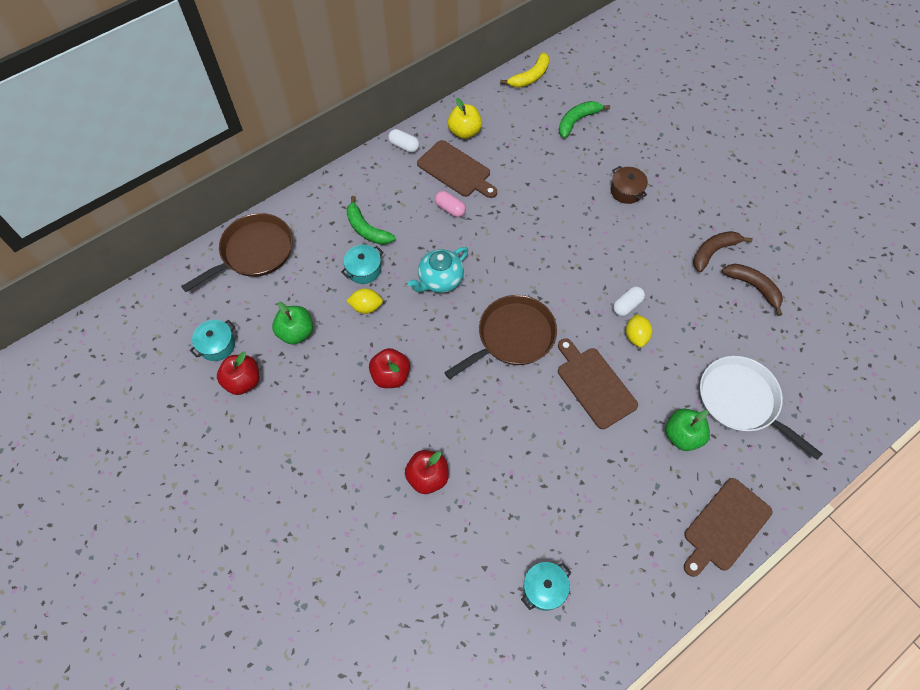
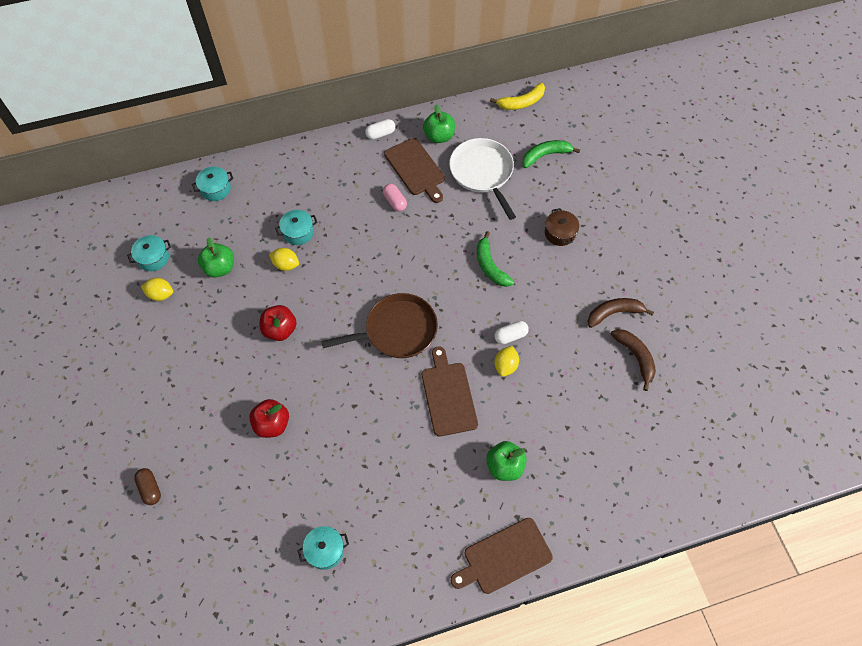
camera: 20 degrees right, 0 degrees up
(243, 381) = (161, 294): red apple -> yellow lemon
(254, 252) = (215, 189): brown pan -> turquoise pot
(326, 594) = (150, 489): none -> brown capsule
(366, 229) = (316, 197): green banana -> green banana (490, 266)
(404, 146) = (380, 134): white capsule -> white capsule turned 75 degrees counterclockwise
(440, 280) = (357, 261): turquoise teapot -> none
(464, 132) = (439, 136): yellow apple -> green apple
(741, 401) = (573, 454): white pan -> white pan (482, 173)

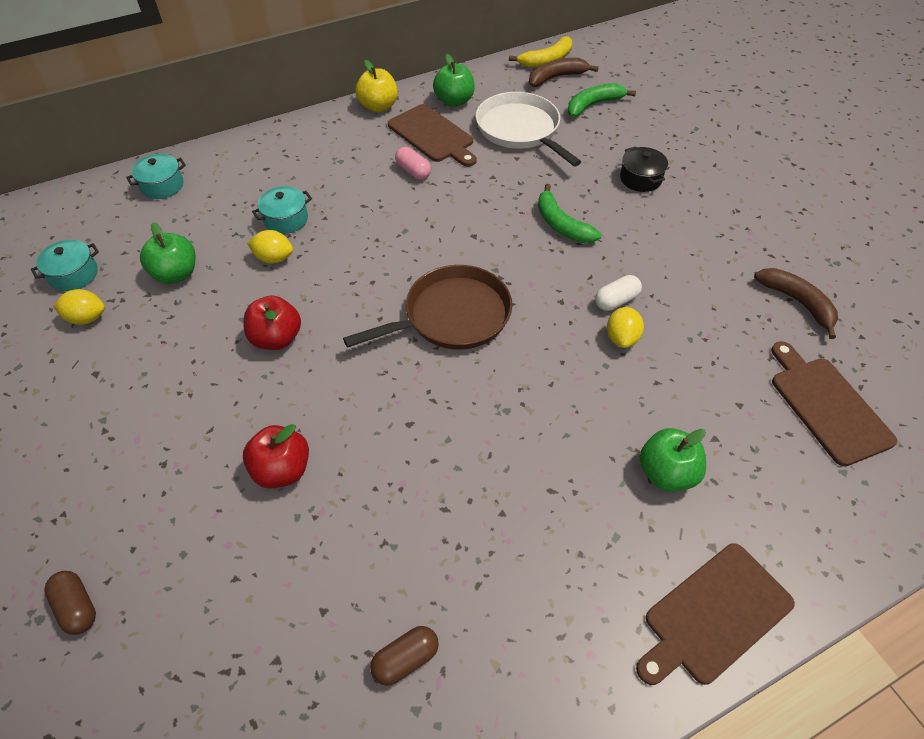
camera: 10 degrees left, 10 degrees down
(325, 550) = (405, 659): turquoise pot -> brown capsule
(380, 134) = (378, 106): white capsule -> yellow apple
(448, 395) = (550, 388): brown cutting board -> brown cutting board (827, 405)
(560, 233) = (640, 179): brown pot -> black pot
(614, 313) = (747, 256): brown banana -> brown banana (556, 78)

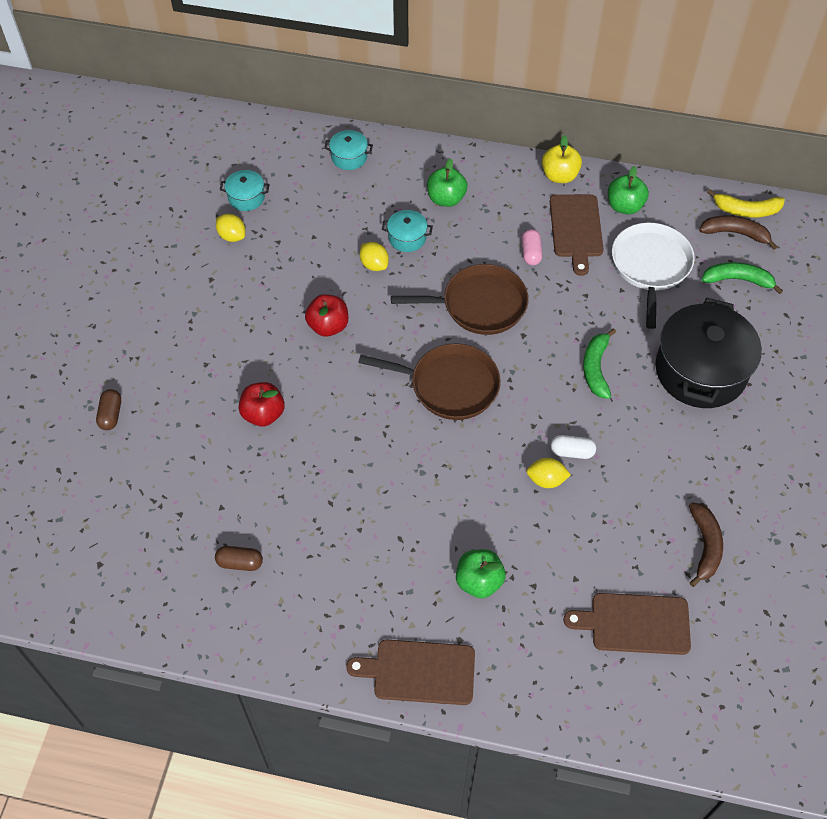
camera: 40 degrees right, 5 degrees up
(176, 274) = (305, 237): green apple -> green apple (446, 199)
(410, 234) = (479, 305): none -> brown pan
(622, 338) = (546, 480): yellow lemon -> yellow lemon turned 45 degrees clockwise
(640, 179) = (700, 371): black pot -> black pot, size x2.26
(827, 405) = (635, 623): brown cutting board -> brown cutting board turned 105 degrees counterclockwise

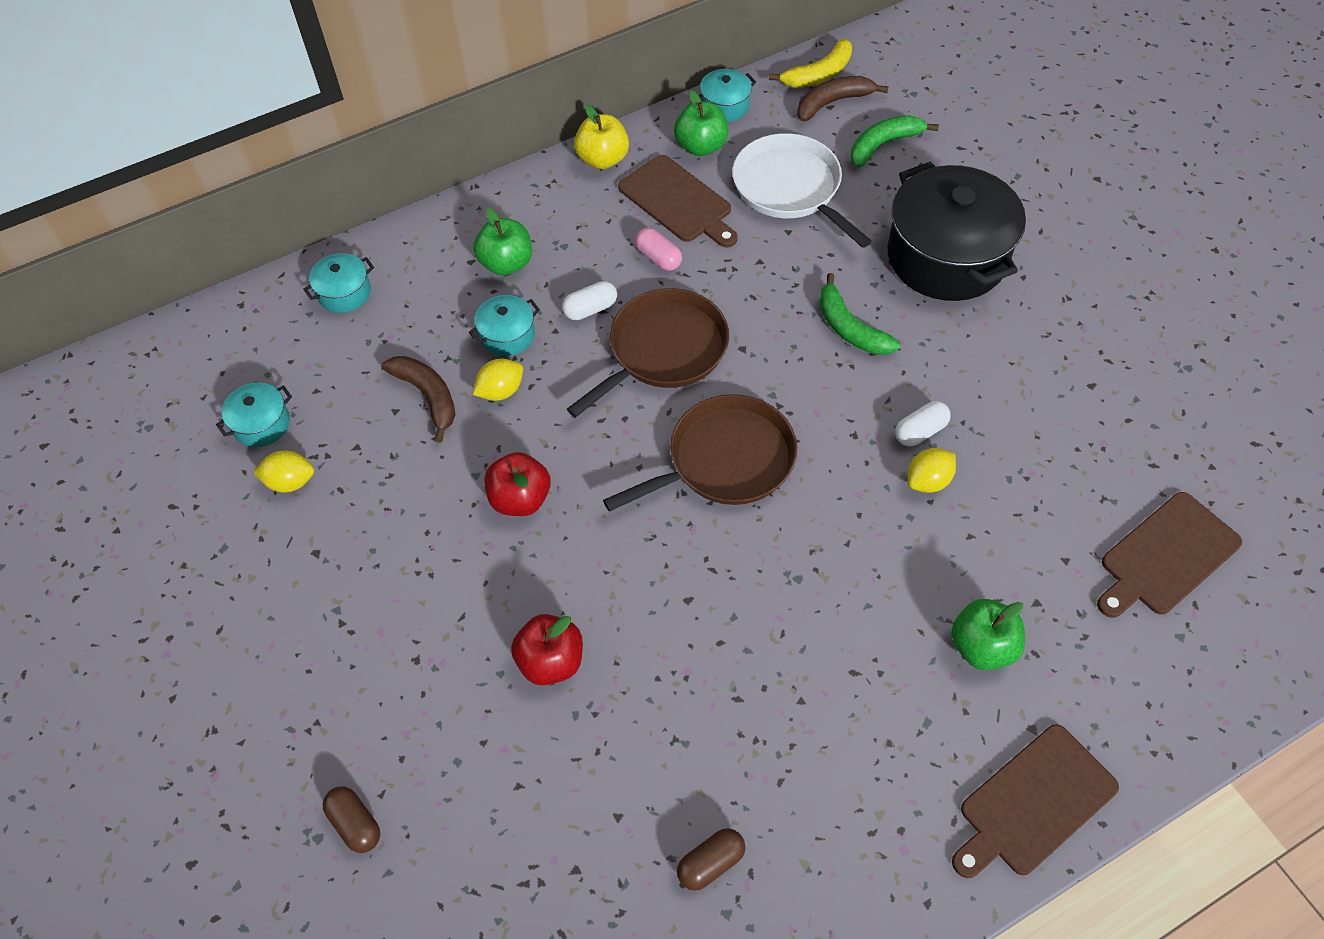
camera: 40 degrees left, 0 degrees up
(374, 265) = (501, 391): yellow lemon -> yellow lemon turned 45 degrees counterclockwise
(464, 255) = (590, 309): none -> white capsule
(665, 192) = (725, 106): none -> turquoise pot
(705, 546) = (1138, 425): brown banana -> brown banana (427, 397)

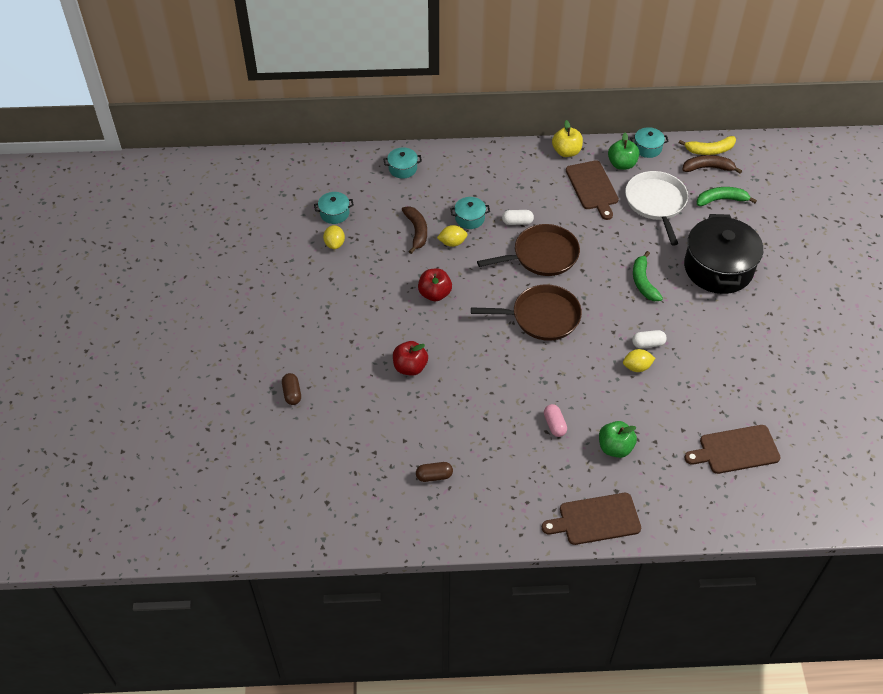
camera: 25 degrees right, 5 degrees down
(290, 482) = (334, 244): yellow lemon -> yellow lemon turned 60 degrees clockwise
(506, 263) = (488, 184): green apple -> none
(658, 258) = (566, 211): pink capsule -> pink capsule (554, 425)

